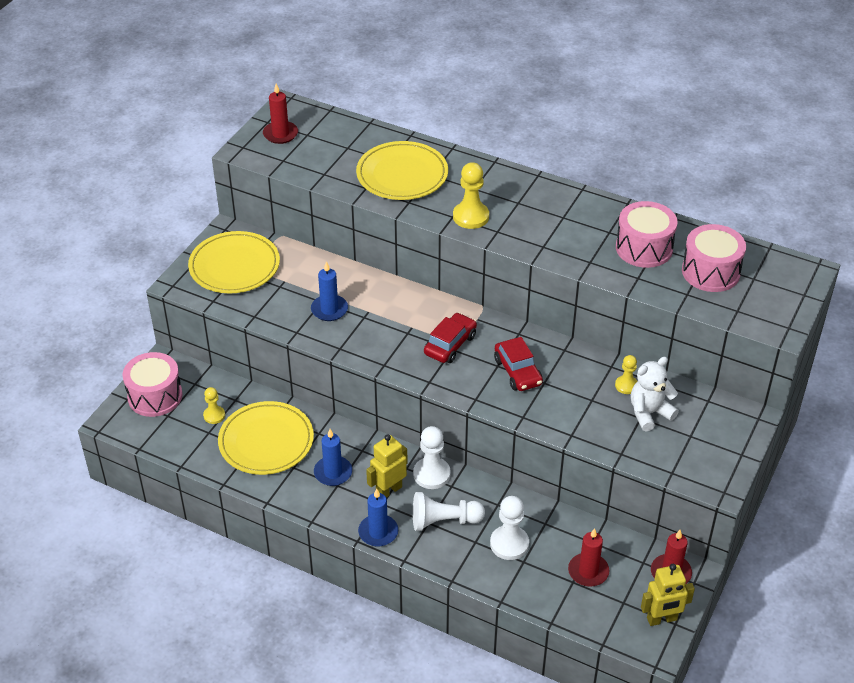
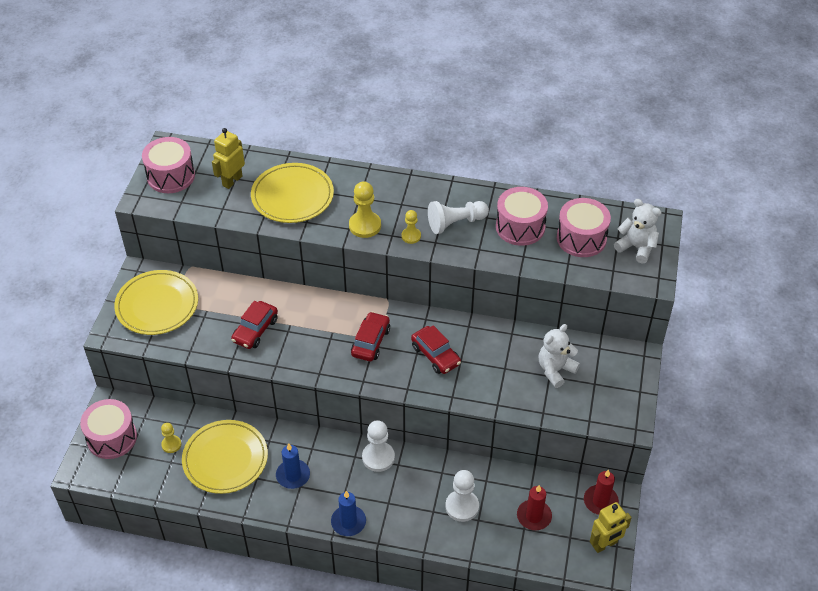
camera: 15 degrees left, 5 degrees up
(280, 134) = (171, 176): red candle -> pink drum
(329, 309) = (255, 330): blue candle -> red car
(388, 490) = (346, 481): yellow robot -> yellow robot (232, 181)
(444, 521) = (401, 498): white pawn -> white pawn (455, 223)
(626, 385) = (529, 348): yellow pawn -> yellow pawn (411, 236)
(772, 292) = (636, 247): none -> white teddy bear

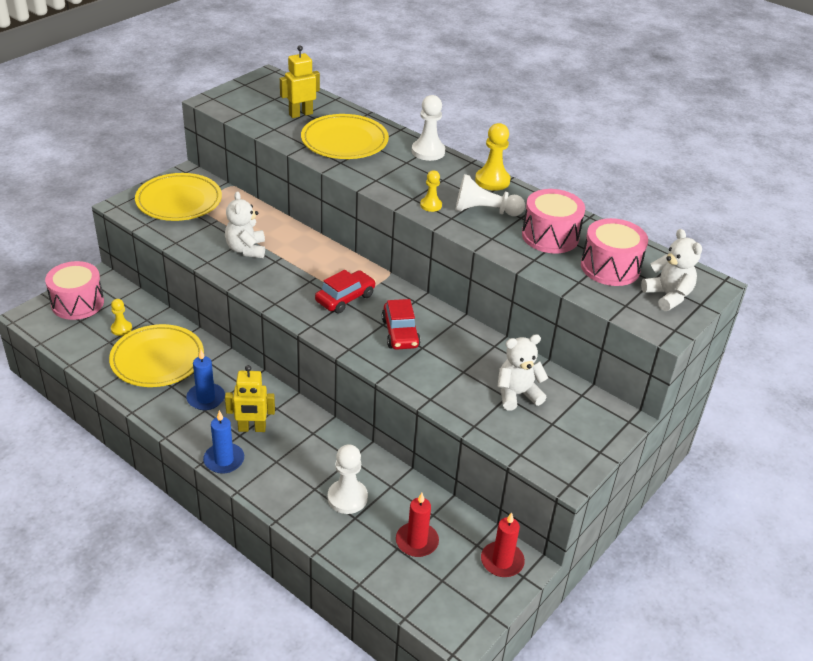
camera: 25 degrees right, 10 degrees down
(171, 176) = (251, 94): pink drum -> none
(255, 330) = (246, 249): red car -> white teddy bear
(365, 225) = (392, 183): yellow pawn -> yellow pawn (492, 181)
(378, 457) = (298, 418): white pawn -> white pawn (428, 151)
(605, 544) = (476, 606): yellow robot -> yellow robot (252, 428)

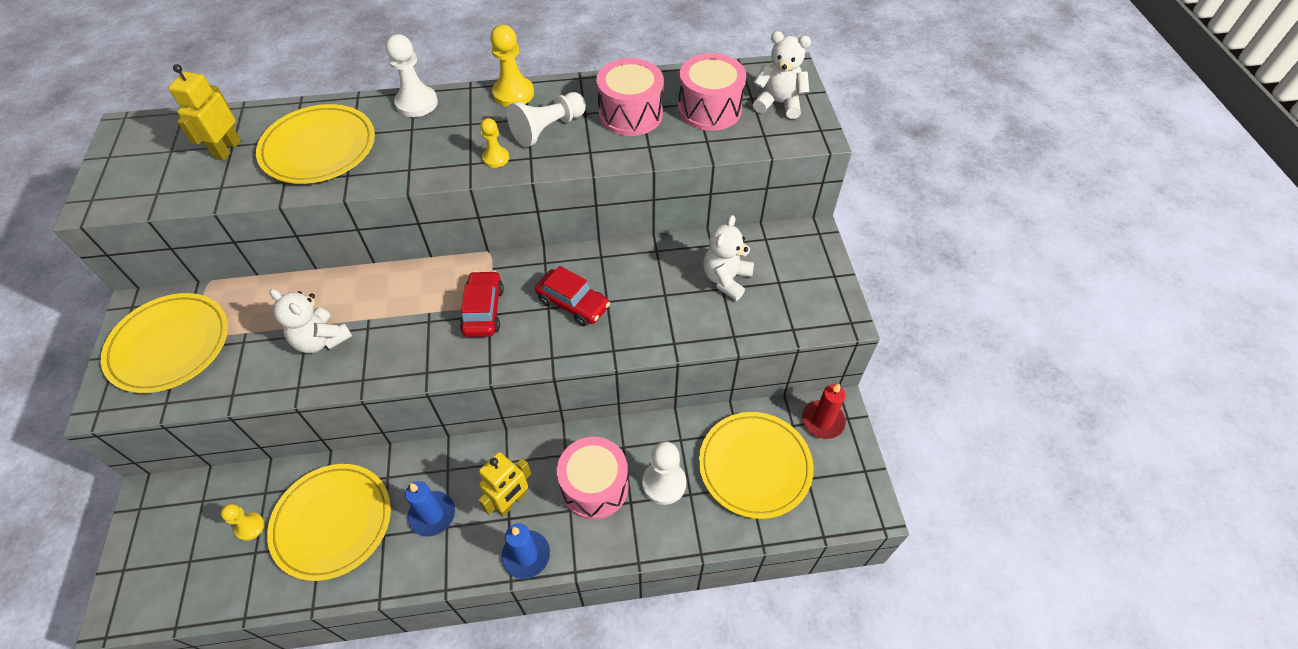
camera: 45 degrees left, 15 degrees up
(77, 303) = (159, 545): pink drum -> pink drum (595, 486)
(417, 541) = (754, 466): red candle -> yellow plate

